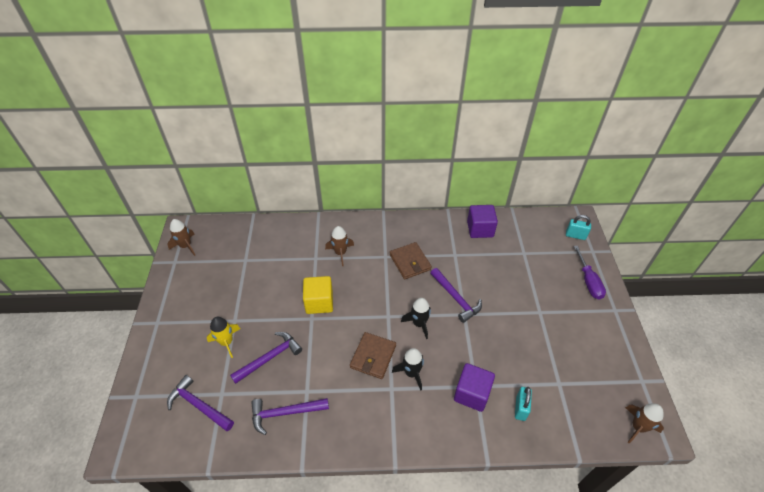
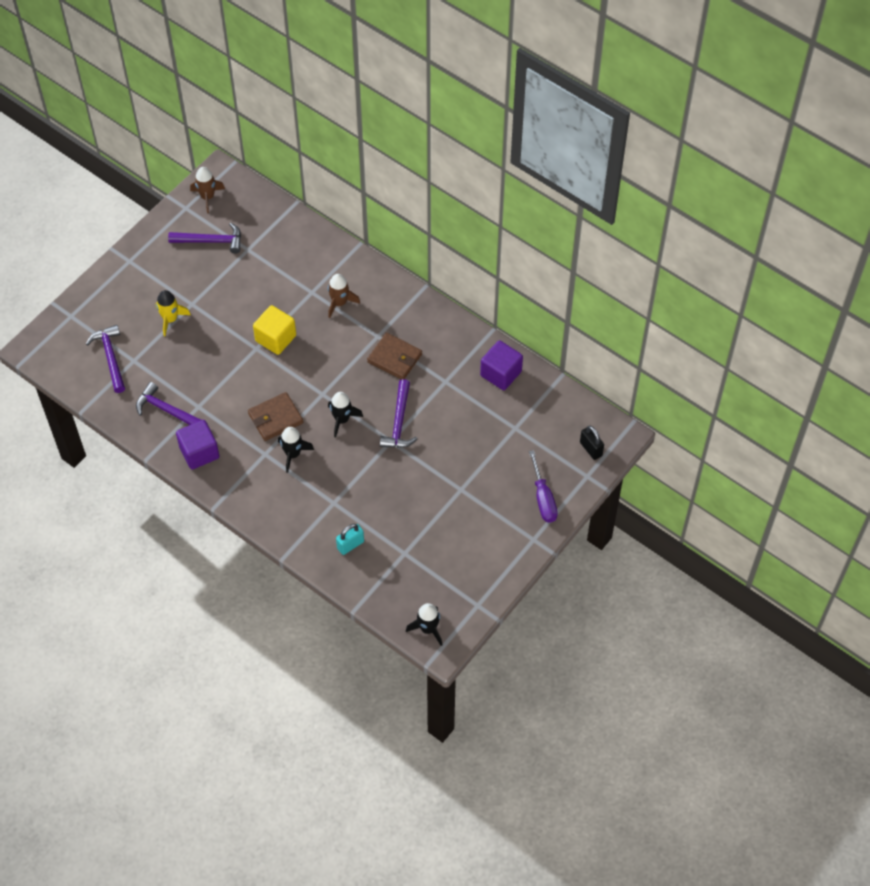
camera: 40 degrees right, 10 degrees up
(270, 358) = (193, 358): purple hammer -> purple hammer (211, 241)
(410, 262) = (394, 358): brown wallet -> brown wallet turned 75 degrees counterclockwise
(472, 393) = (324, 505): purple cube -> purple cube (199, 452)
(575, 235) = (591, 449): turquoise padlock -> black padlock
(588, 281) = (543, 498): purple screwdriver -> purple screwdriver turned 45 degrees counterclockwise
(638, 427) = (428, 628): brown rocket -> black rocket

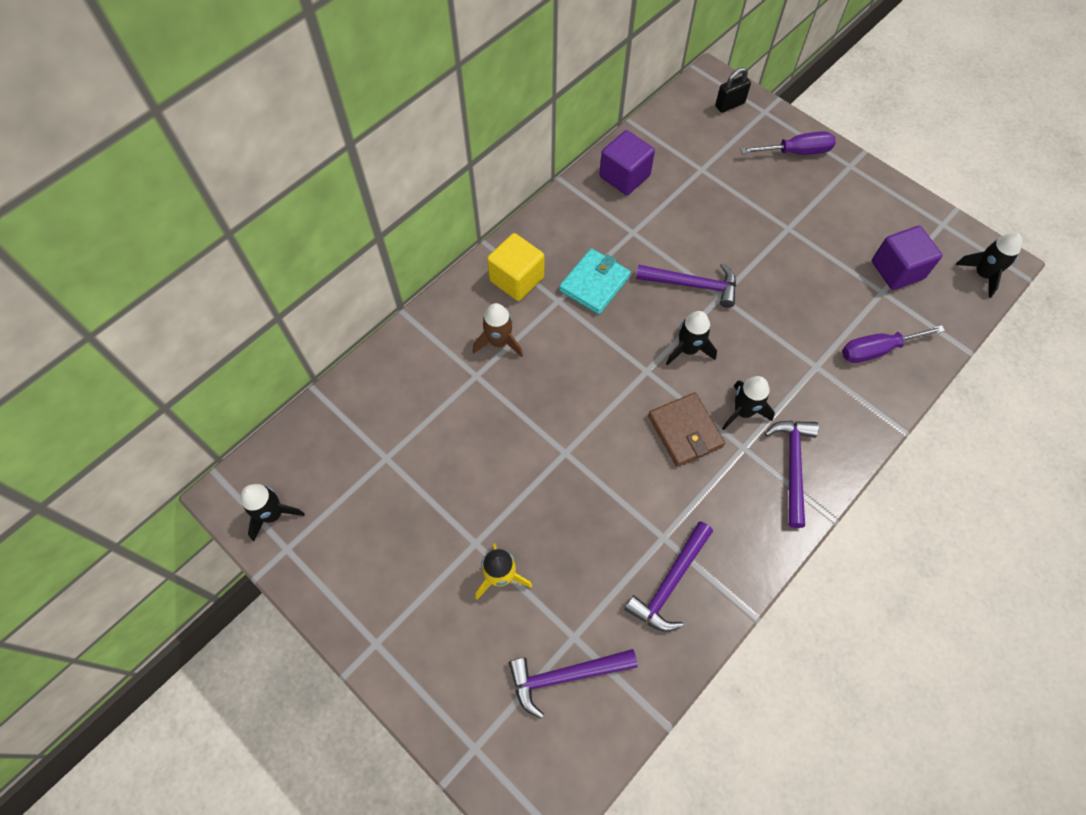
camera: 85 degrees left, 5 degrees up
(199, 452) = (743, 537): purple cube -> purple cube (897, 270)
(207, 197) = (273, 514): brown rocket -> black rocket
(211, 241) = (360, 511): purple hammer -> purple hammer (792, 466)
(275, 338) = (550, 425): yellow cube -> yellow cube (517, 279)
(350, 545) = (877, 350): turquoise padlock -> purple screwdriver
(394, 358) = (594, 283): brown wallet -> turquoise wallet

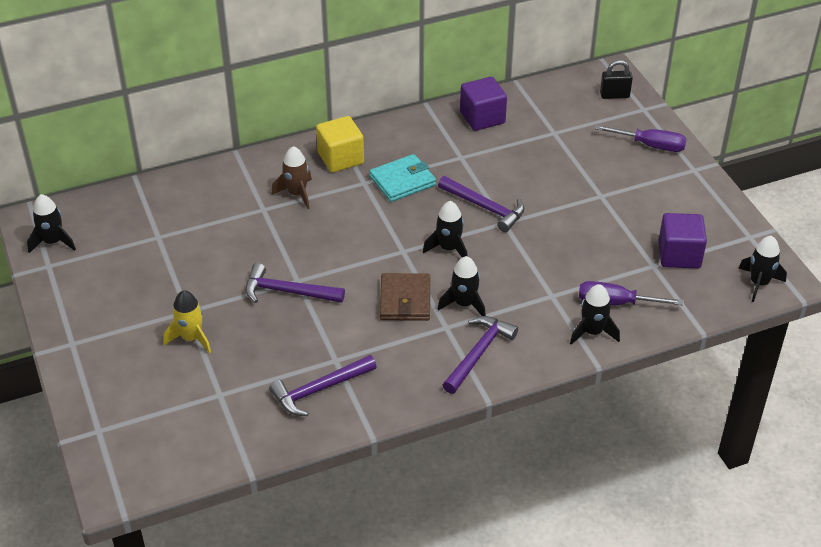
camera: 25 degrees right, 20 degrees down
(565, 675) = (196, 414): purple hammer -> purple hammer (287, 291)
(877, 393) = (592, 332): none -> black rocket

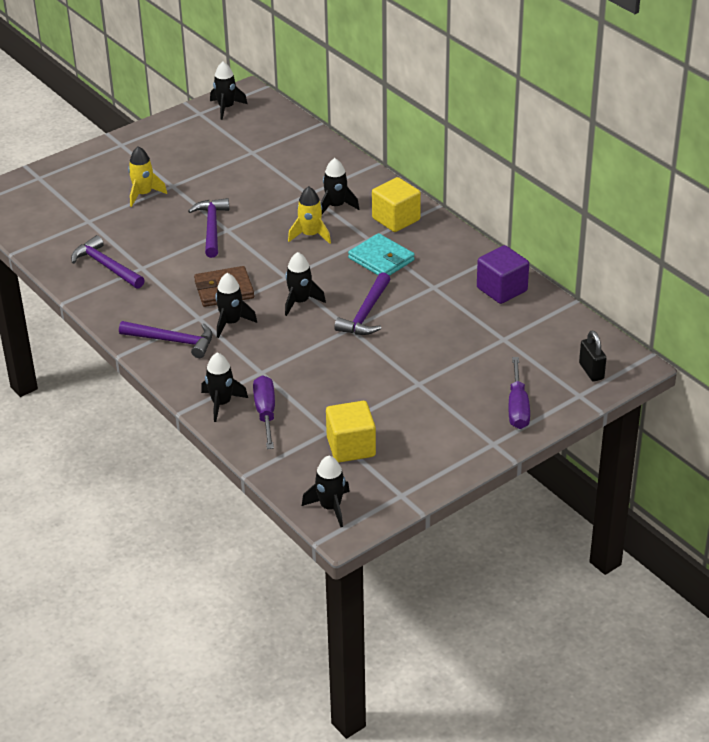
camera: 75 degrees right, 5 degrees down
(297, 194) = (336, 206): brown rocket -> black rocket
(338, 221) = (310, 235): none -> yellow rocket
(679, 255) = (351, 447): purple cube -> yellow cube

